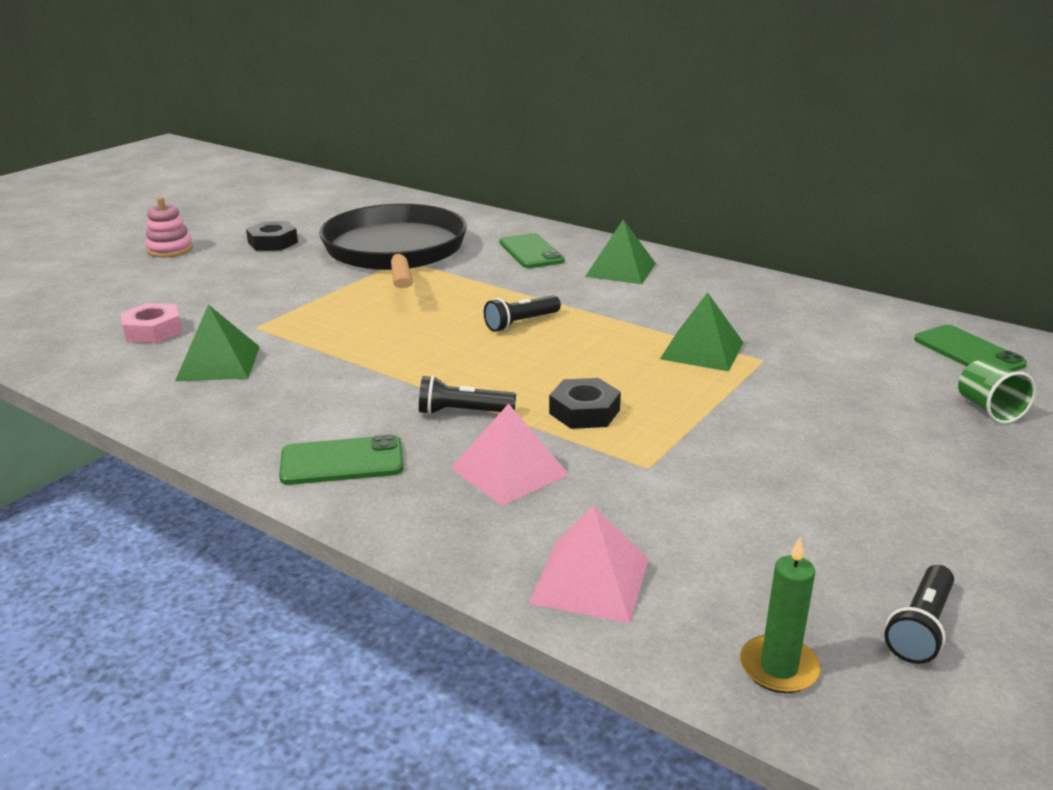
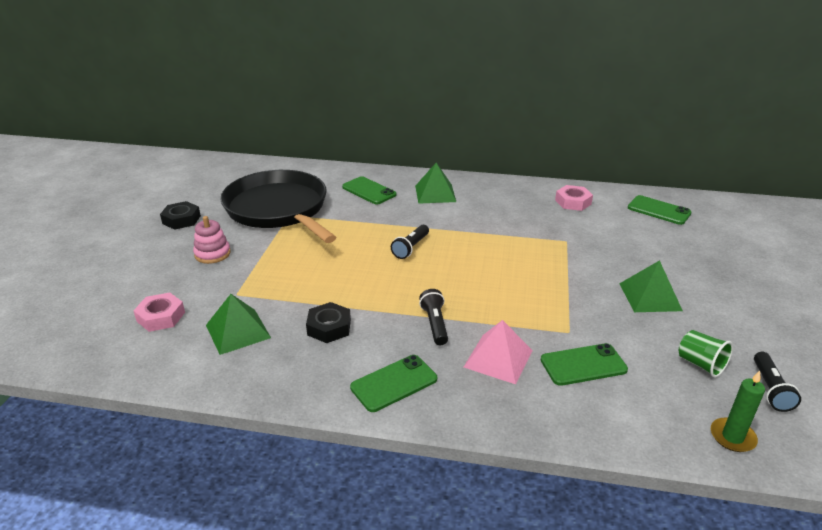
camera: 25 degrees left, 5 degrees up
(170, 249) = (105, 242): pink stacking toy -> pink stacking toy (212, 254)
(463, 412) = (435, 324): black flashlight -> black flashlight turned 105 degrees clockwise
(584, 412) = (503, 304): black nut -> black nut (329, 327)
(590, 580) = (603, 417): pink pyramid -> none
(627, 511) = (583, 365): none -> green phone
(702, 350) = (529, 242): green pyramid -> green pyramid (650, 296)
(826, 315) = (573, 202): none -> pink nut
(988, 409) = (696, 246): green cup -> green cup (700, 364)

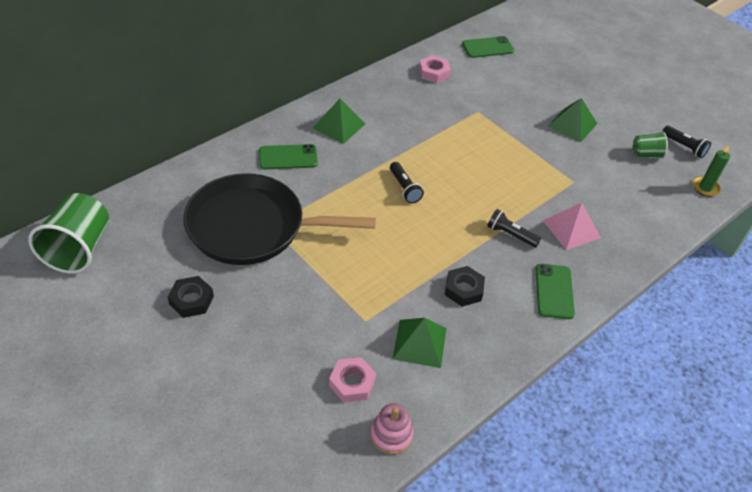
camera: 55 degrees left, 15 degrees up
(187, 169) = (79, 249): none -> green cup
(212, 254) = (283, 306): pink stacking toy -> pink stacking toy (391, 435)
(583, 365) = (608, 198): green phone -> none

